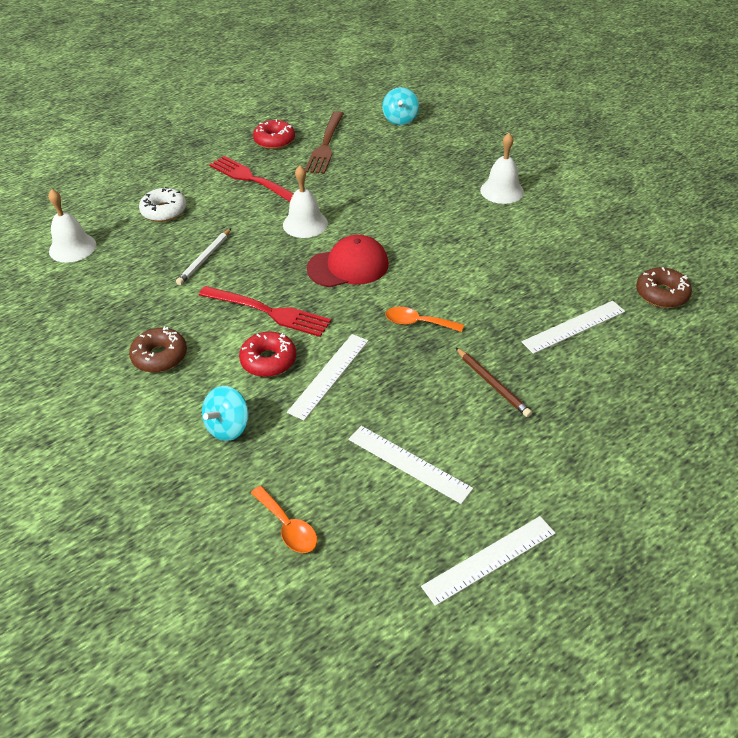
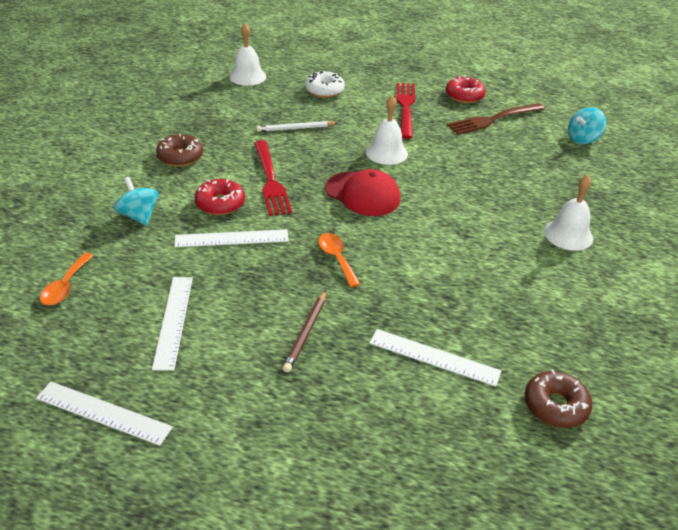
camera: 50 degrees right, 5 degrees down
(228, 427) = (139, 216): turquoise spinning top -> turquoise spinning top turned 60 degrees clockwise

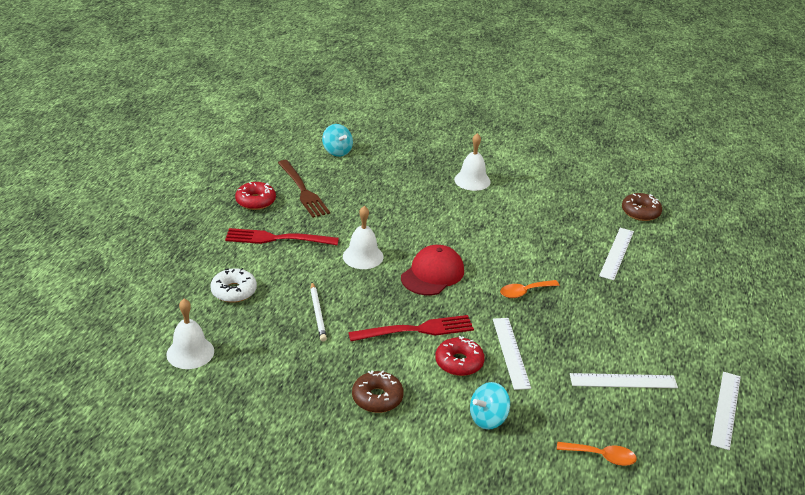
camera: 90 degrees left, 5 degrees down
(306, 332) = (613, 309): brown pencil -> none

